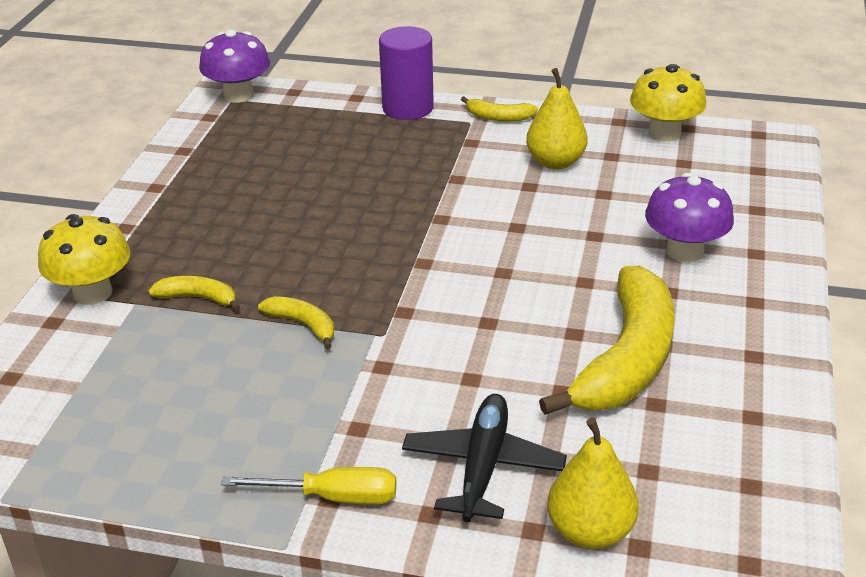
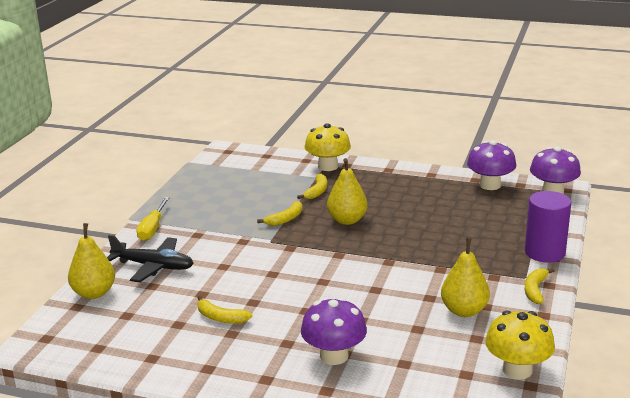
camera: 95 degrees right, 10 degrees down
(207, 139) = (490, 185): none -> purple mushroom
(311, 260) = (347, 220): none -> yellow pear
(626, 360) = (220, 317): yellow banana -> yellow banana, size x0.44

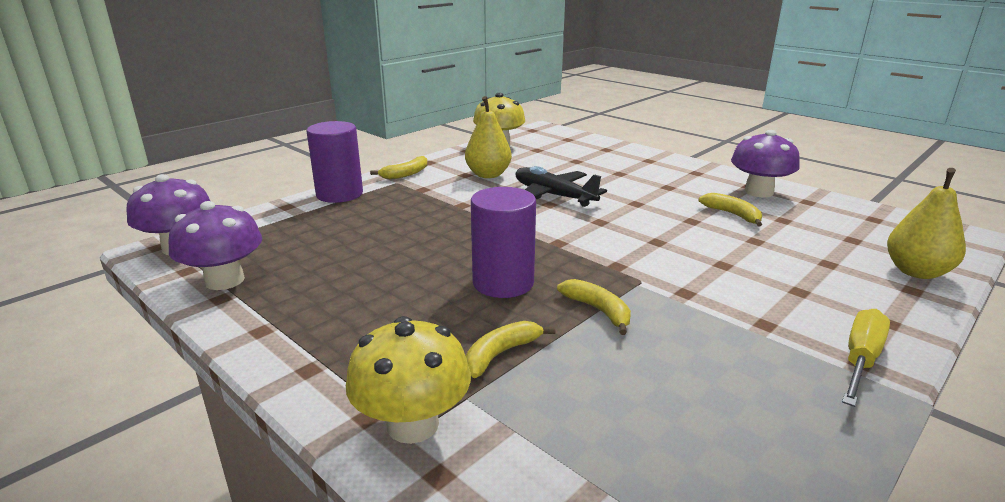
camera: 155 degrees left, 0 degrees up
(154, 266) = (834, 287): black plane -> black plane (553, 196)
(285, 219) = (598, 311): yellow banana -> yellow banana turned 75 degrees clockwise
(334, 356) = (630, 173): purple mushroom -> purple mushroom (758, 192)
(347, 220) = (503, 283): yellow pear -> purple cylinder

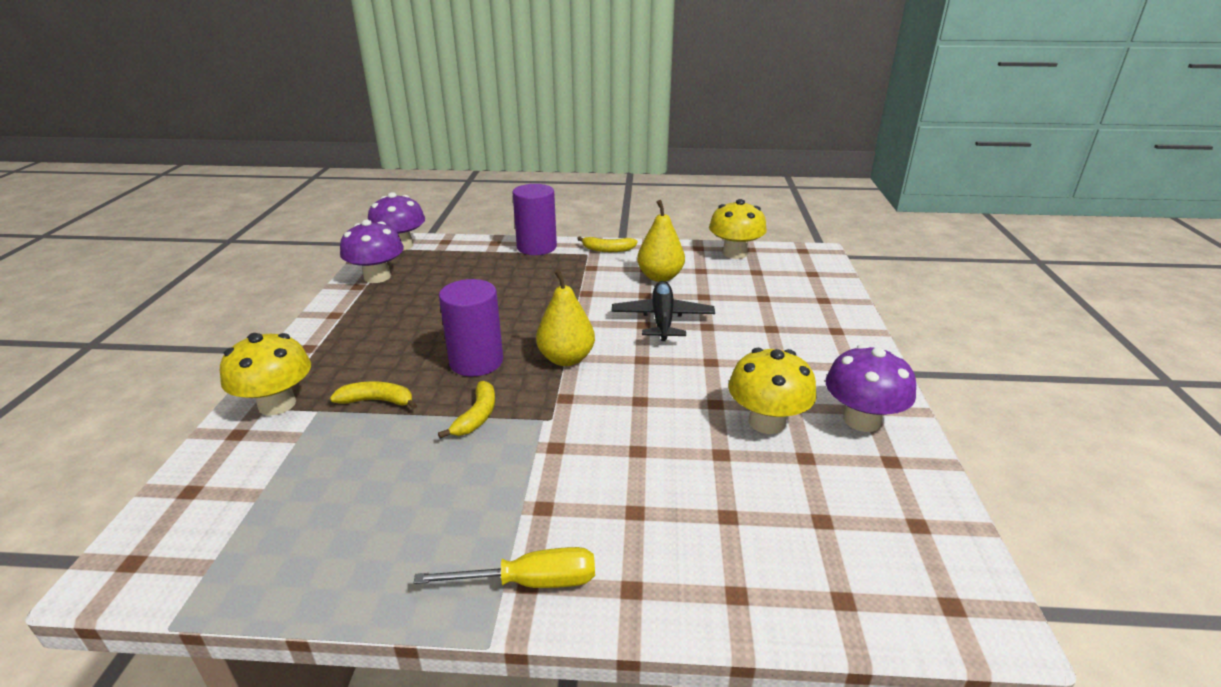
camera: 50 degrees right, 5 degrees up
(733, 215) = (767, 422): yellow banana -> yellow mushroom
(916, 272) = (792, 589): yellow pear -> yellow pear (566, 359)

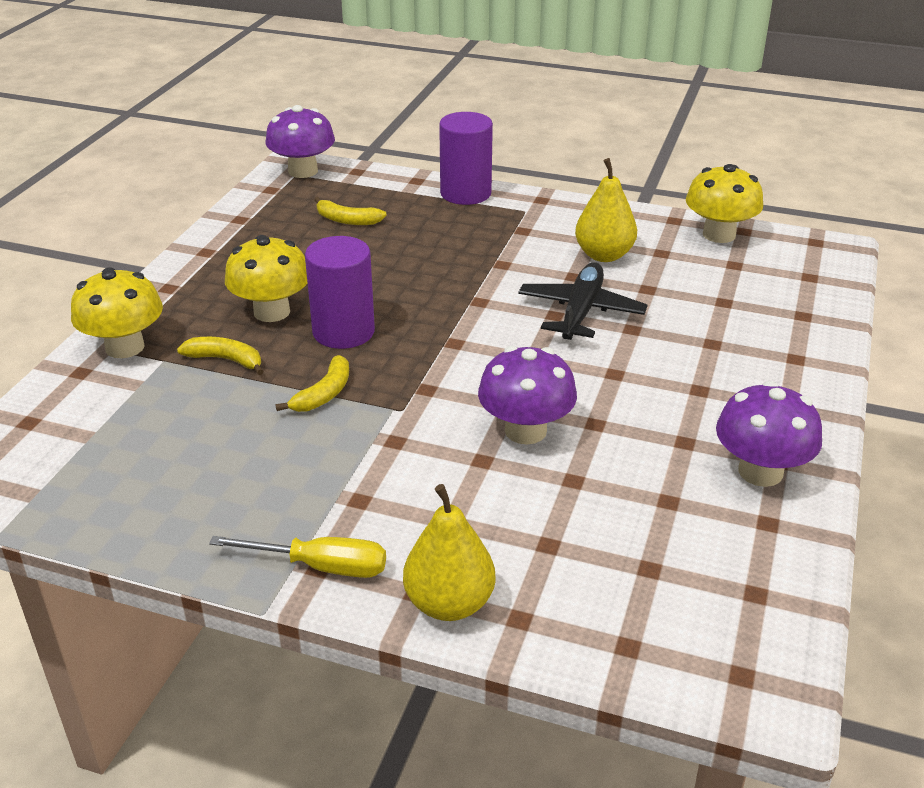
camera: 15 degrees right, 5 degrees up
(377, 277) = (264, 210): purple mushroom -> purple mushroom (525, 430)
(566, 359) = (445, 344): yellow pear -> yellow pear (449, 603)
(607, 250) = (554, 208): yellow banana -> yellow banana (347, 220)
(767, 422) = (644, 454): yellow mushroom -> yellow mushroom (272, 312)

